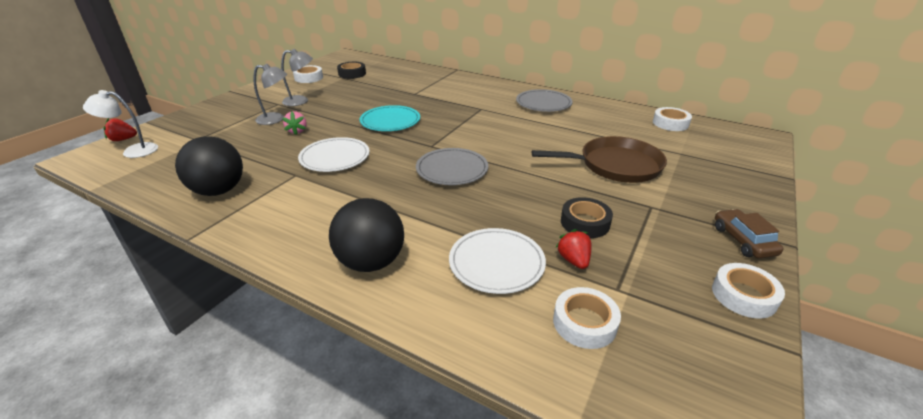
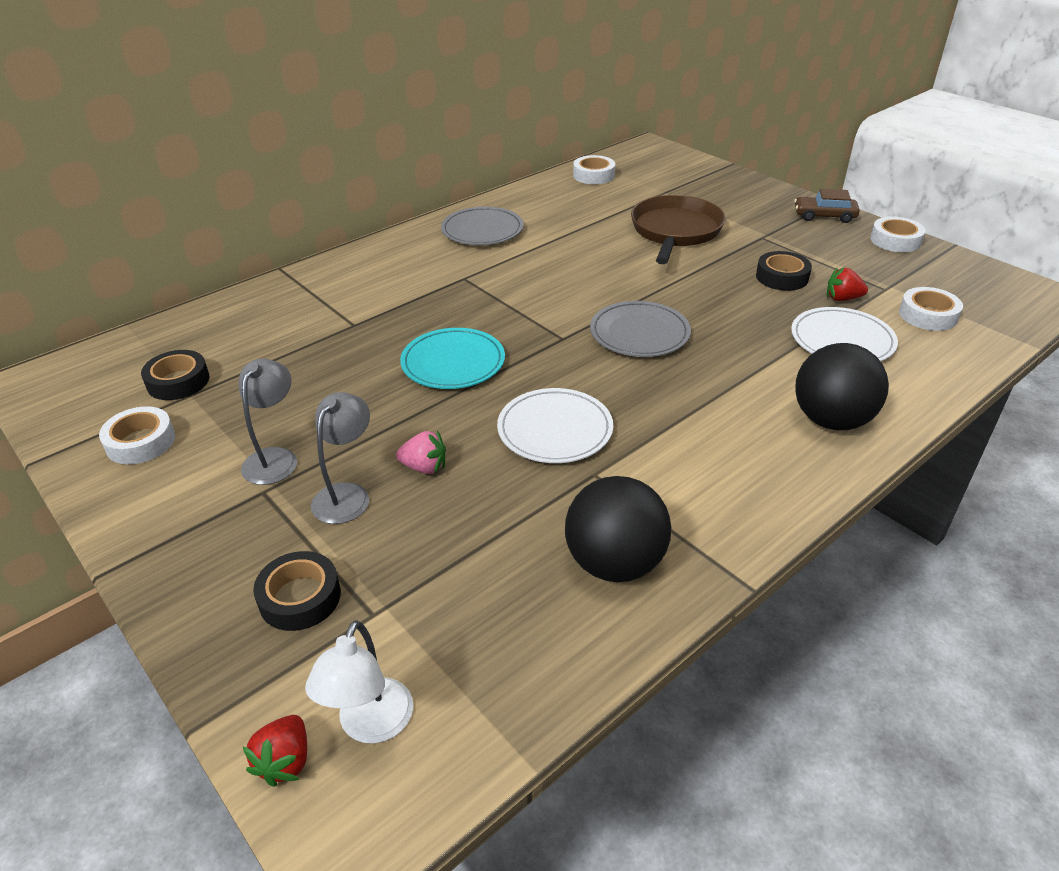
camera: 70 degrees left, 5 degrees up
(210, 124) = (300, 597): none -> black tape

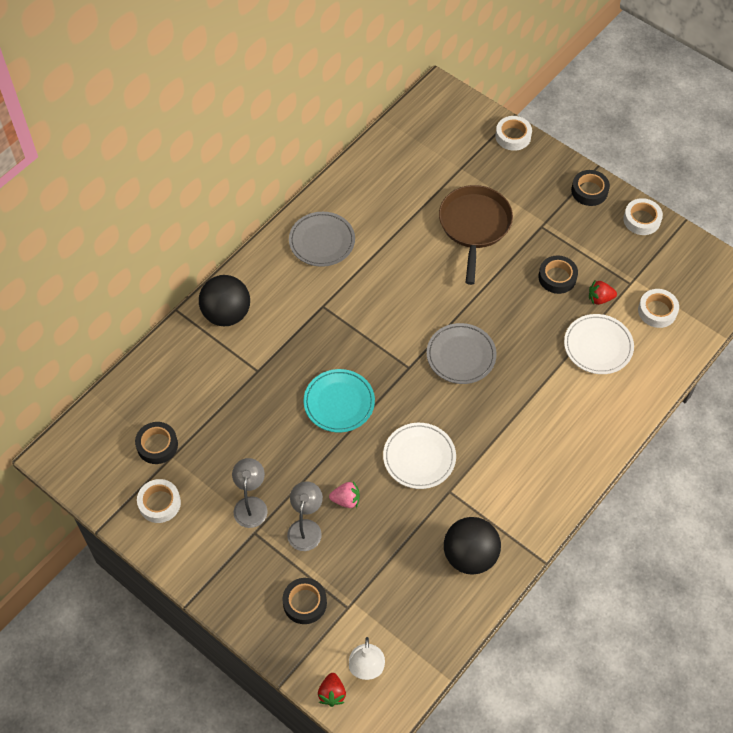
camera: 10 degrees left, 20 degrees up
(593, 175) = (398, 147): white tape -> white tape (513, 136)
(824, 216) = (589, 191): brown car -> black tape
(831, 420) = (589, 426): black ball -> black ball (226, 314)

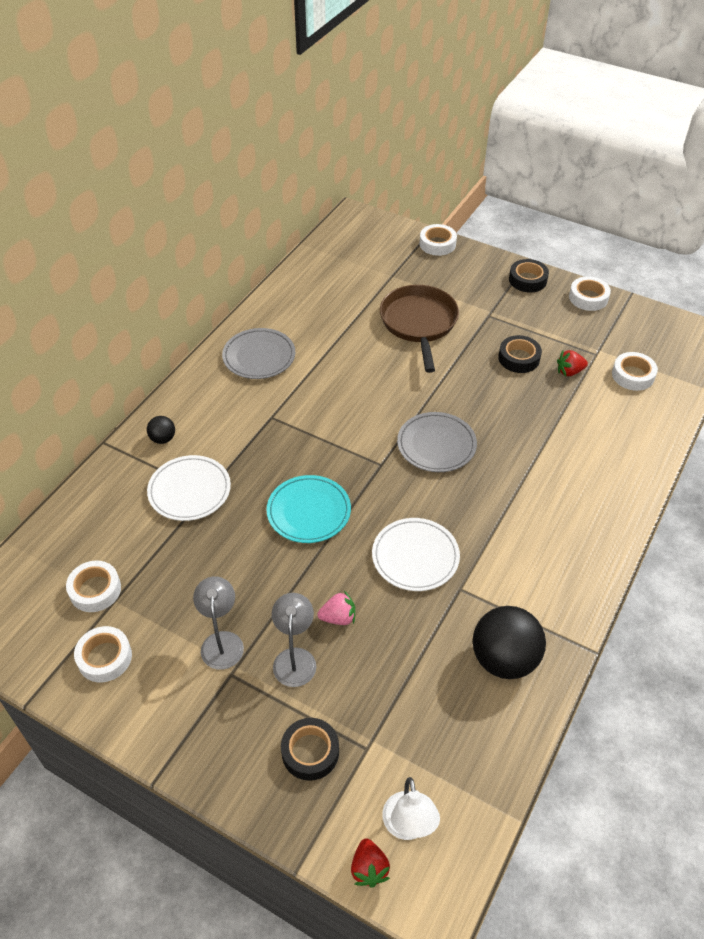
camera: 10 degrees left, 10 degrees down
(157, 445) = (95, 590): black tape -> white tape
(226, 314) = (163, 439): black ball -> black ball, size x0.48
(598, 346) = (582, 416): white plate -> white plate (189, 490)

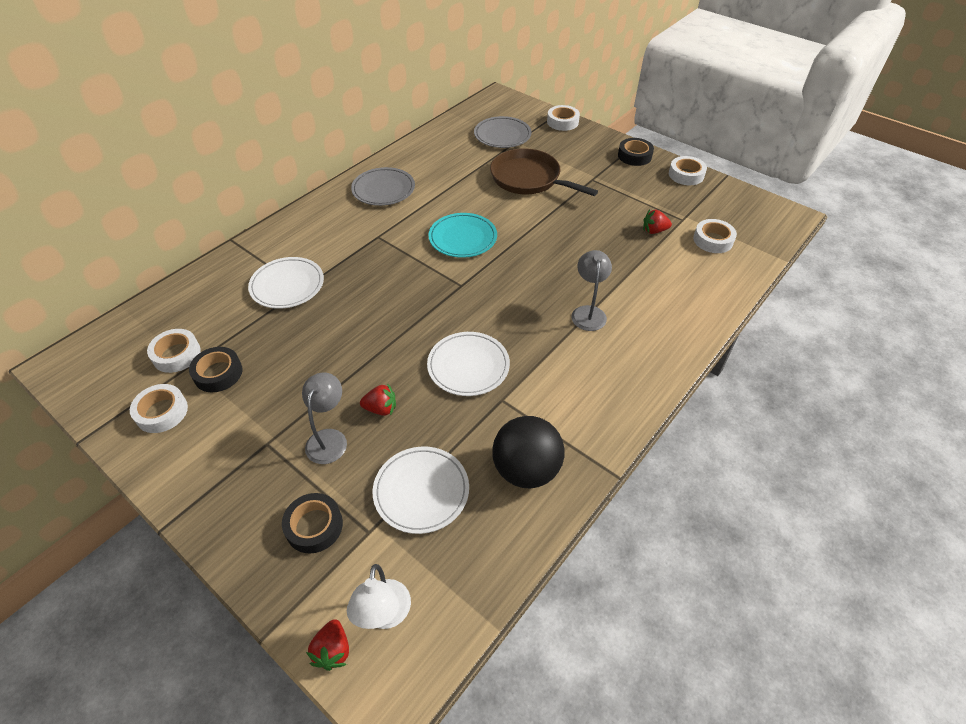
camera: 10 degrees right, 0 degrees up
(163, 439) = (280, 242): black ball -> none
(222, 641) = (269, 414): grey lamp -> grey lamp (588, 312)
(309, 511) = (384, 315): turquoise plate -> turquoise plate (463, 238)
(338, 617) = (381, 408): pink strawberry -> red strawberry
(406, 698) = (421, 491): none -> white plate
(419, 323) = (529, 179): brown pan -> brown pan turned 60 degrees counterclockwise
(436, 445) = (516, 275): grey plate -> grey plate (502, 135)
(519, 358) = (610, 215): black tape -> black tape (218, 373)

